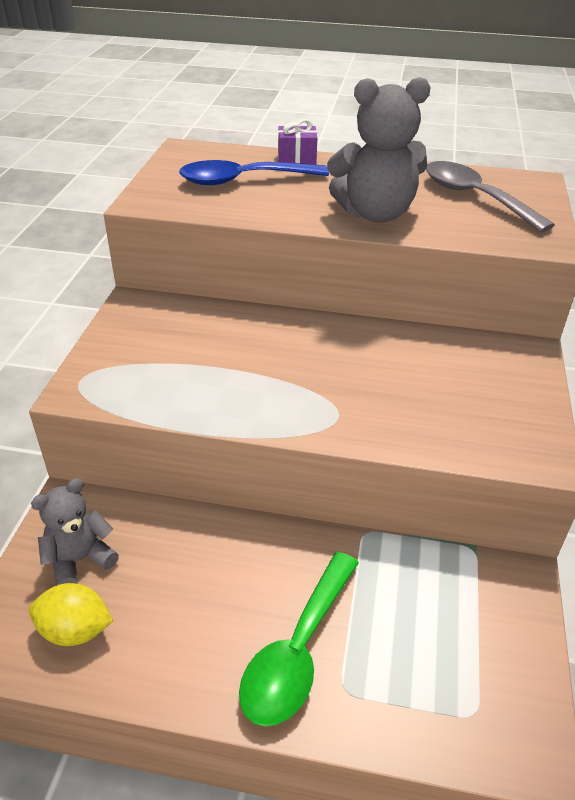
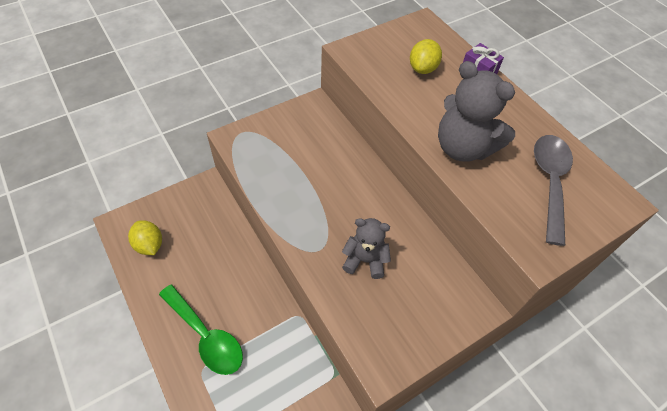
camera: 45 degrees right, 15 degrees up
(79, 560) = (183, 216): grey teddy bear -> grey teddy bear (365, 260)
(243, 180) = (422, 69): blue spoon -> yellow lemon
(298, 651) = (206, 336): green spoon -> green spoon turned 120 degrees counterclockwise

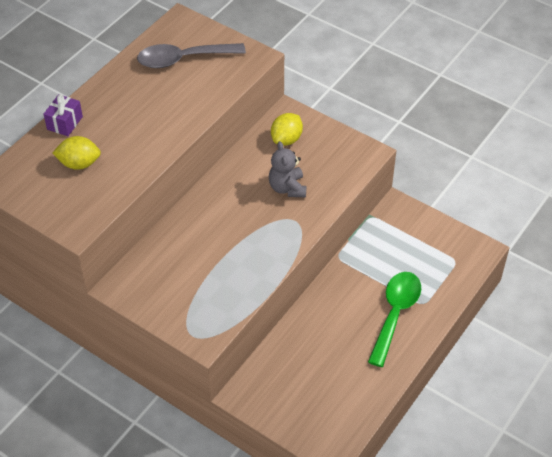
camera: 110 degrees left, 5 degrees down
(149, 245) = (339, 407): yellow lemon -> yellow lemon (286, 139)
(463, 147) = (173, 114): grey teddy bear -> none

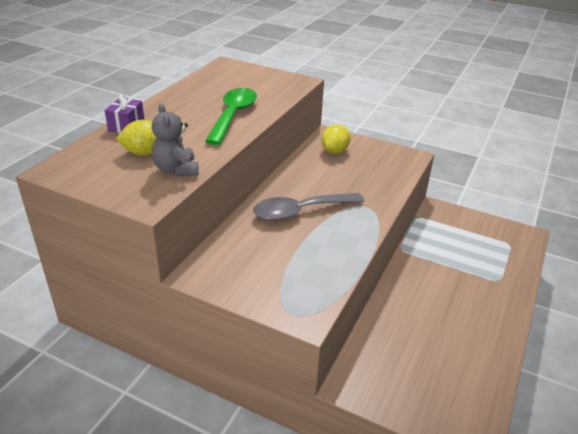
camera: 10 degrees left, 15 degrees down
(183, 59) = (235, 84): grey spoon -> grey spoon (300, 211)
(287, 188) = (349, 183): grey teddy bear -> grey teddy bear (176, 170)
(395, 314) = (476, 291): green spoon -> green spoon (233, 115)

